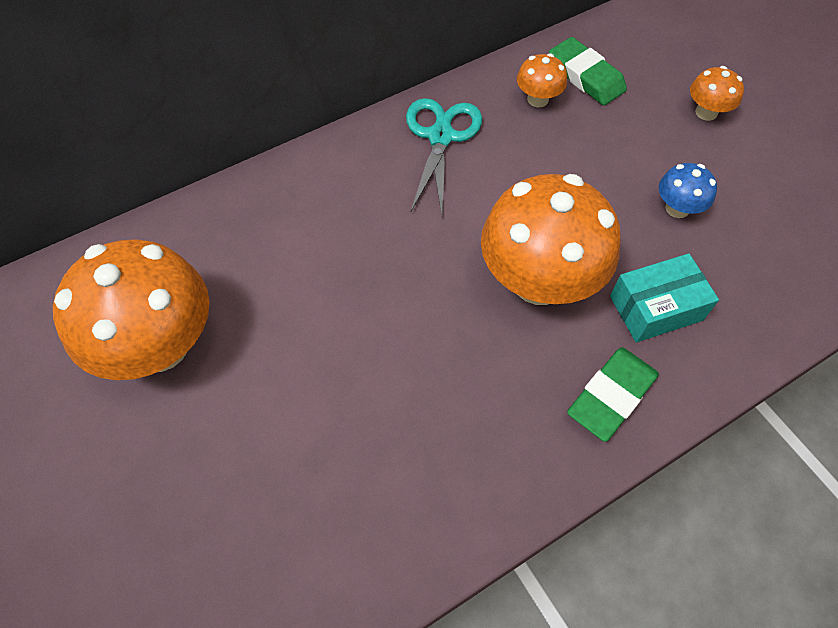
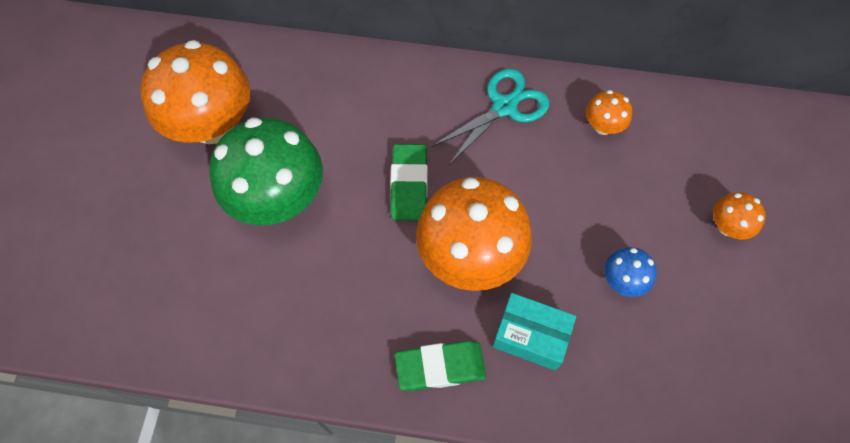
camera: 40 degrees right, 5 degrees up
(304, 365) = (278, 198): none -> green mushroom
(585, 76) = (659, 133): green eraser -> green eraser (409, 185)

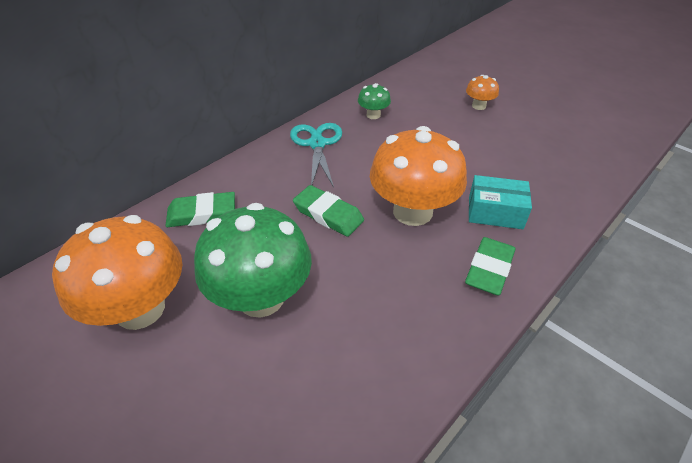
camera: 55 degrees left, 20 degrees down
(334, 86) = (202, 214): none -> green eraser
(530, 336) = (495, 212): turquoise box -> turquoise box turned 45 degrees clockwise
(603, 126) = (373, 115): orange mushroom -> green mushroom
(622, 280) = (484, 156): blue mushroom -> none

